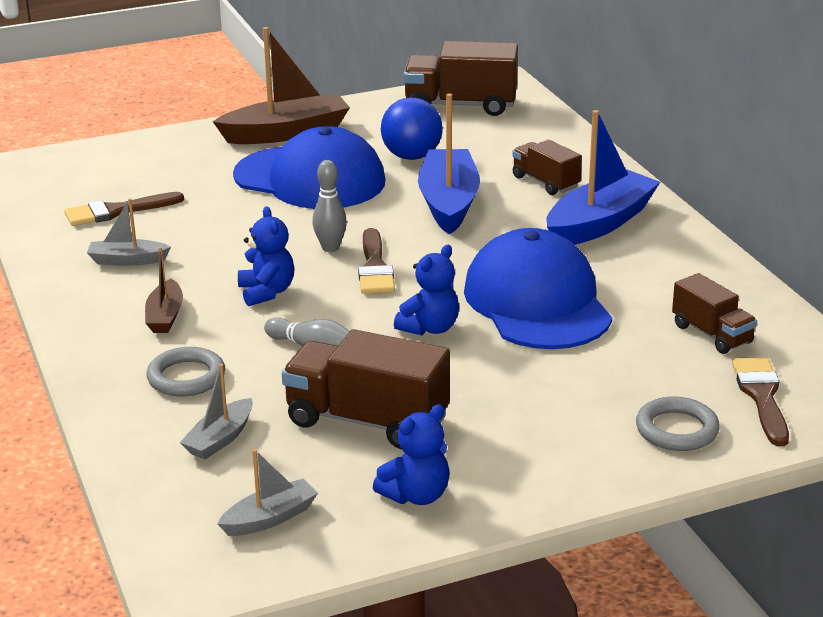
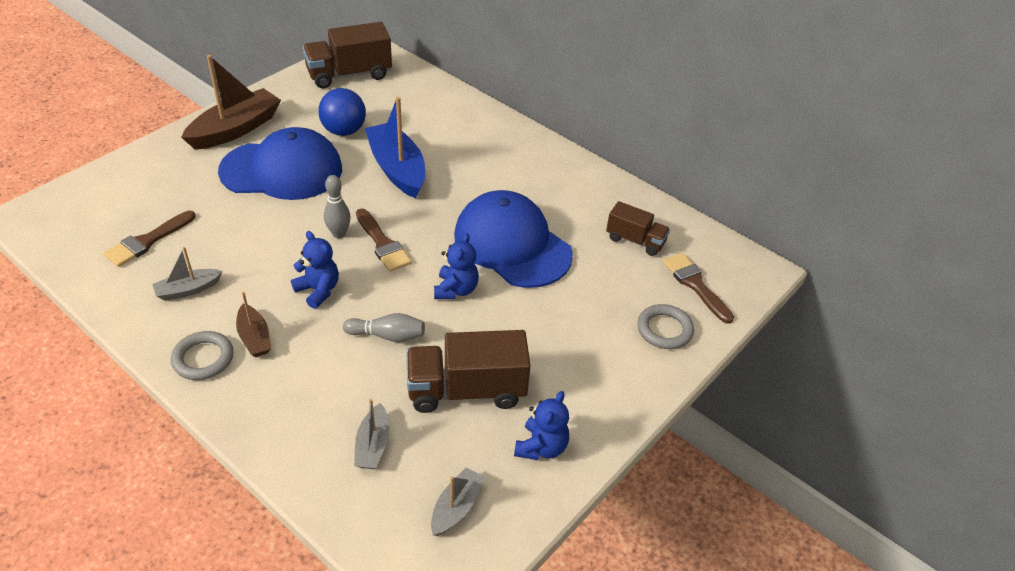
camera: 30 degrees left, 15 degrees up
(186, 377) = (309, 393): grey ring -> grey ring (203, 358)
(545, 182) = (451, 133): brown truck -> none
(599, 223) = (509, 162): blue boat -> none

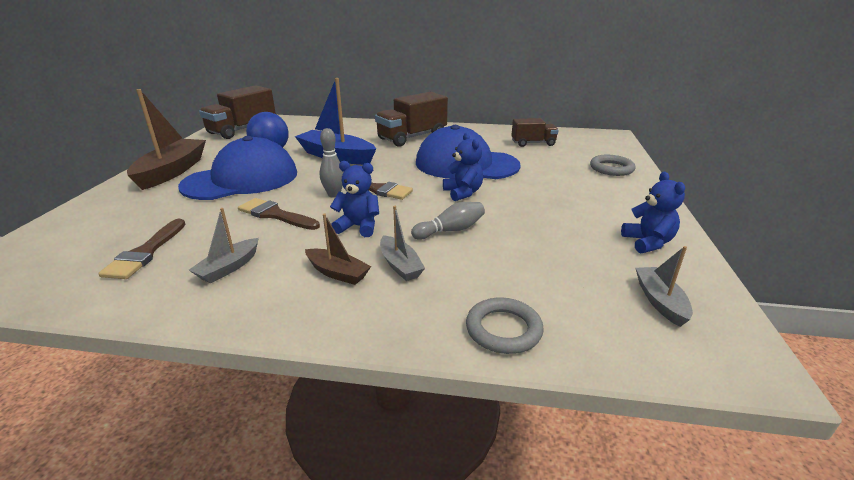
camera: 30 degrees left, 15 degrees down
(203, 358) = (302, 306): grey ring -> grey ring (503, 329)
(373, 445) = (539, 295): grey boat -> grey boat (400, 265)
(466, 390) = (552, 235): brown truck -> brown truck (412, 137)
(695, 285) = (593, 149): brown brush -> brown brush (275, 215)

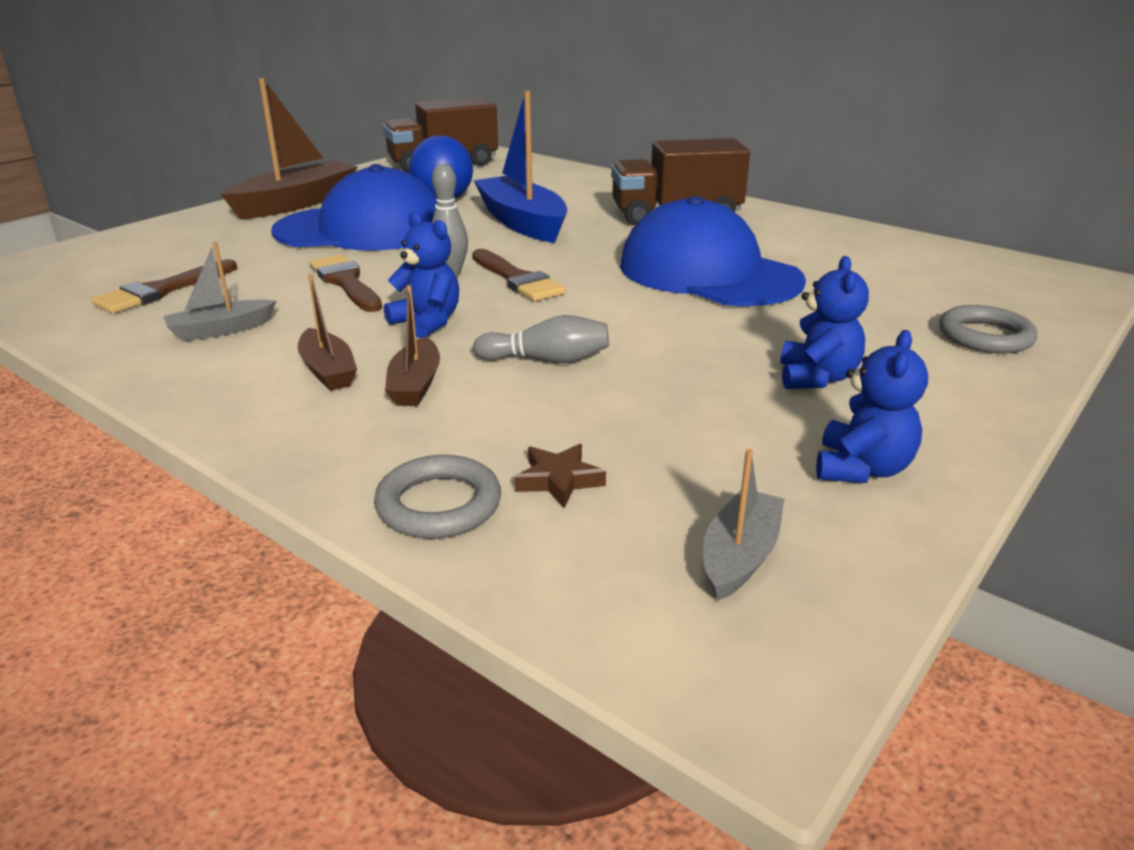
camera: 30 degrees right, 0 degrees up
(400, 265) = (415, 385): grey boat -> brown boat
(463, 193) = (641, 313): blue teddy bear -> blue teddy bear (817, 378)
(533, 143) = (885, 263): brown truck -> none
(541, 293) = (559, 480): none -> brown star

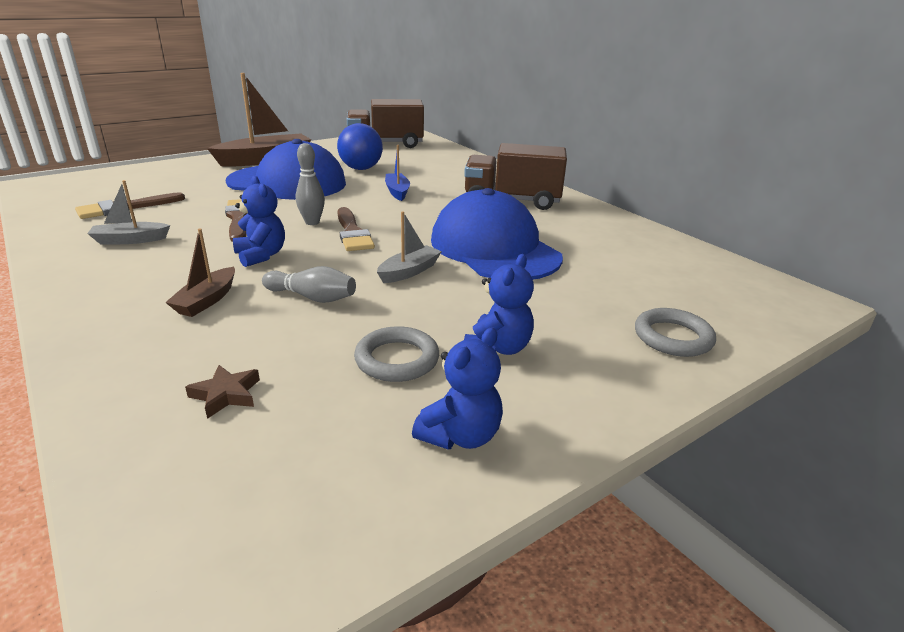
camera: 15 degrees right, 0 degrees up
(328, 371) = (163, 280): brown boat -> none
(439, 504) = (128, 396): grey ring -> grey ring (397, 359)
(522, 223) = (397, 192): blue boat -> blue boat, size x0.52
(739, 556) = (292, 491): grey boat -> grey boat (409, 271)

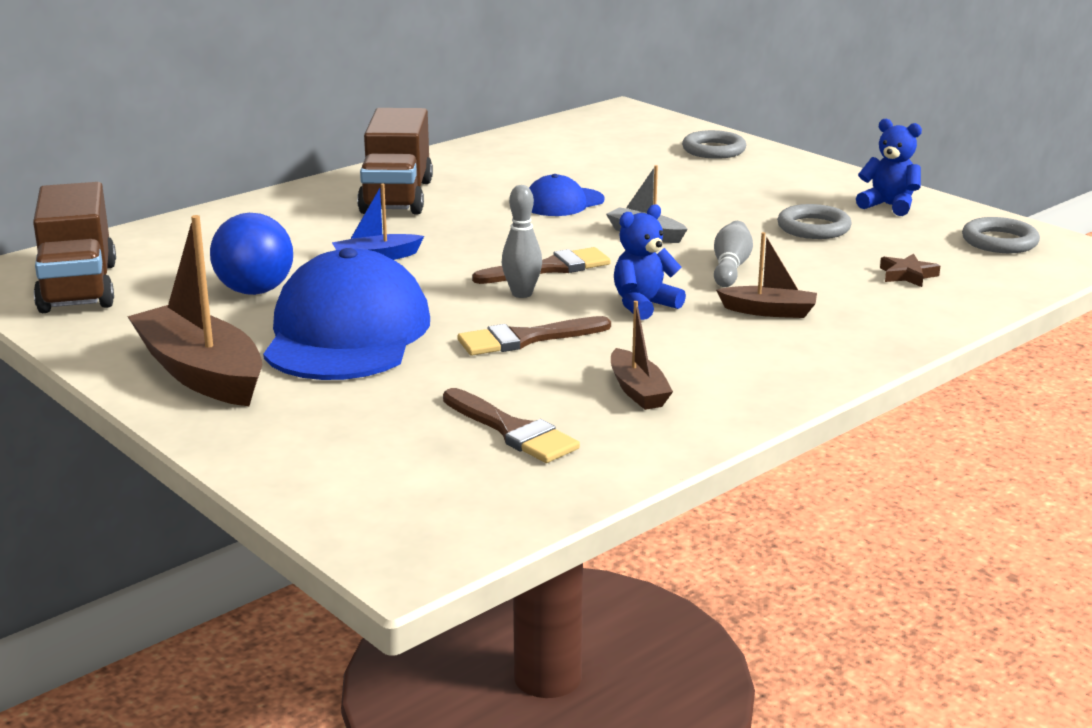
camera: 95 degrees left, 5 degrees down
(130, 240) = (638, 391): grey boat -> brown boat
(284, 516) = (999, 241): none -> grey ring
(494, 248) = (563, 202): blue cap -> blue cap, size x0.49
(498, 348) = (771, 198): blue teddy bear -> none

